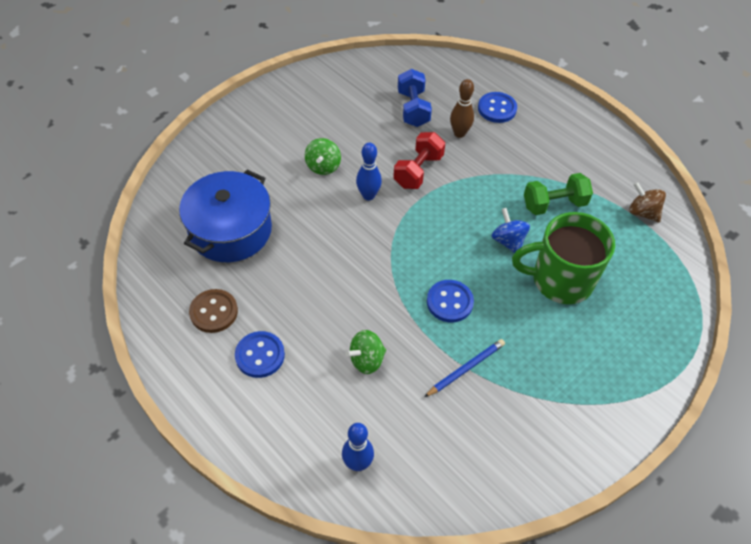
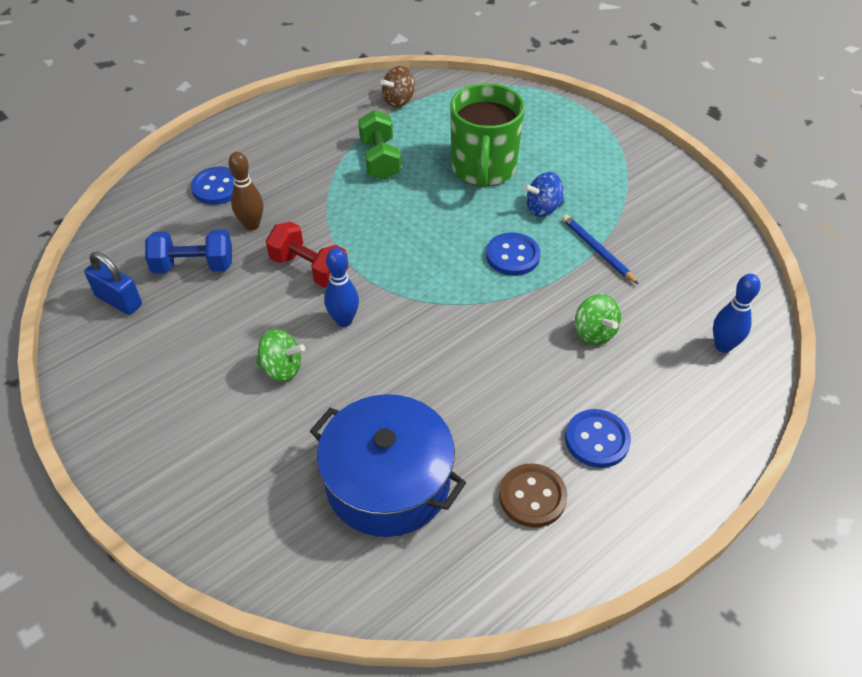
camera: 85 degrees left, 5 degrees down
(377, 78) = (119, 300): none -> blue padlock
(508, 241) = (429, 201): blue spinning top -> blue spinning top (543, 208)

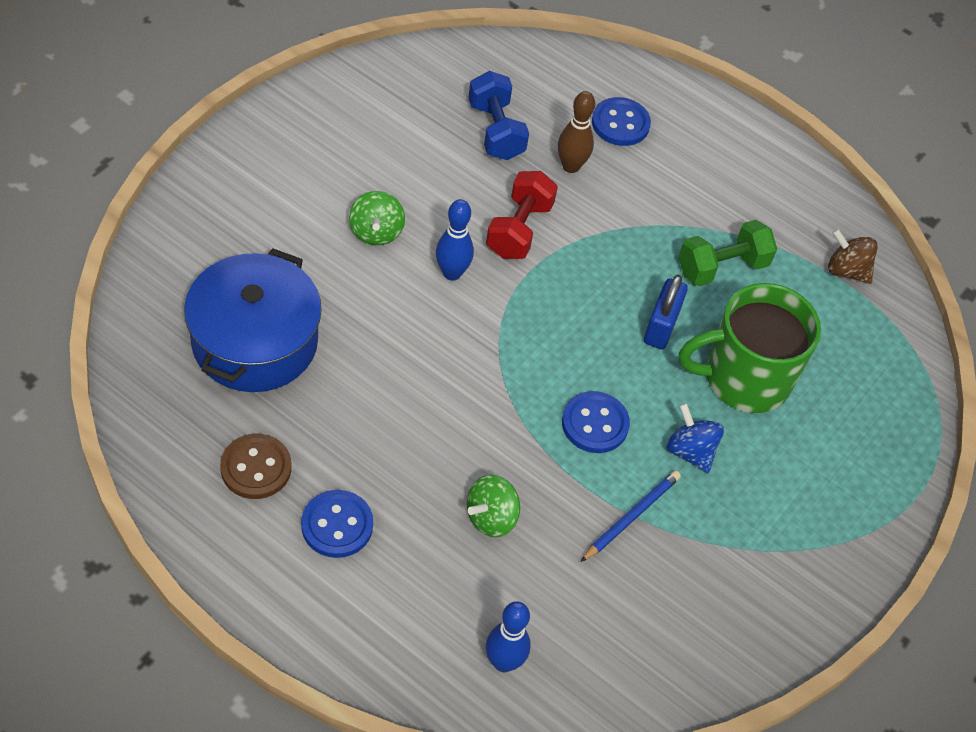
camera: 70 degrees right, 5 degrees up
(119, 300) = (433, 84): blue padlock -> blue padlock (661, 326)

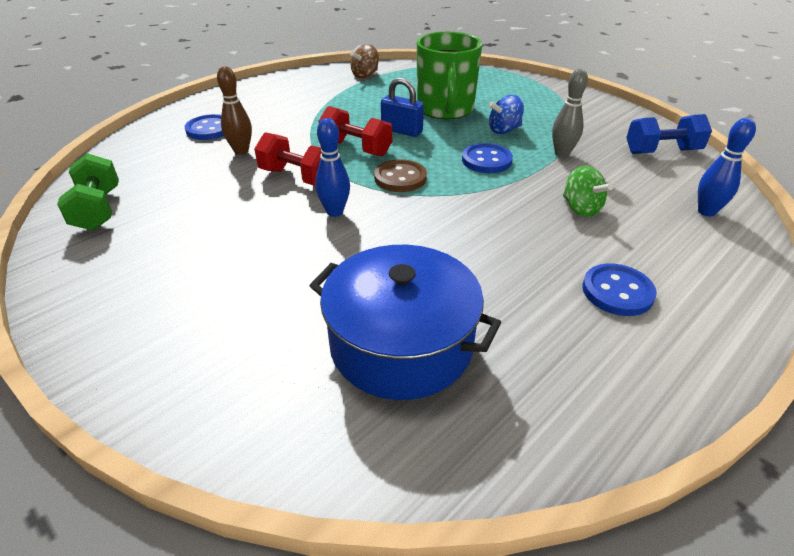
camera: 75 degrees left, 15 degrees down
(256, 468) = (567, 347): brown button -> brown button (400, 178)
(376, 232) = (274, 251): green spinning top -> none
(495, 131) = (184, 180): blue dumbbell -> blue dumbbell (662, 152)
(600, 279) = (356, 148): none -> red dumbbell
(631, 517) = (562, 154): blue pencil -> grey bowling pin
(722, 267) = (354, 107): green dumbbell -> green dumbbell (98, 210)

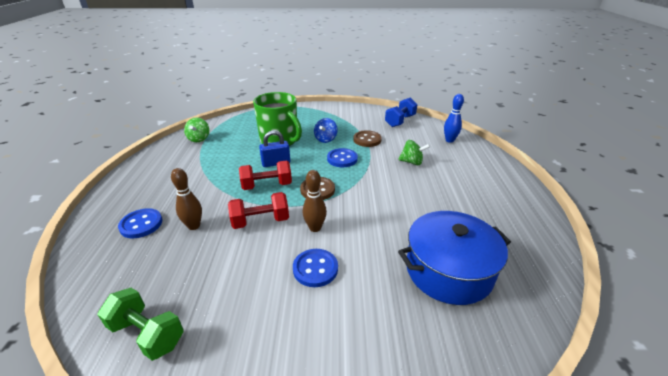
camera: 45 degrees left, 5 degrees down
(335, 212) = (315, 228): blue bowling pin -> brown bowling pin
(365, 75) = (199, 139): brown spinning top -> green spinning top
(562, 154) = (367, 140): grey bowling pin -> brown button
(617, 292) = (474, 191): blue button -> blue button (315, 269)

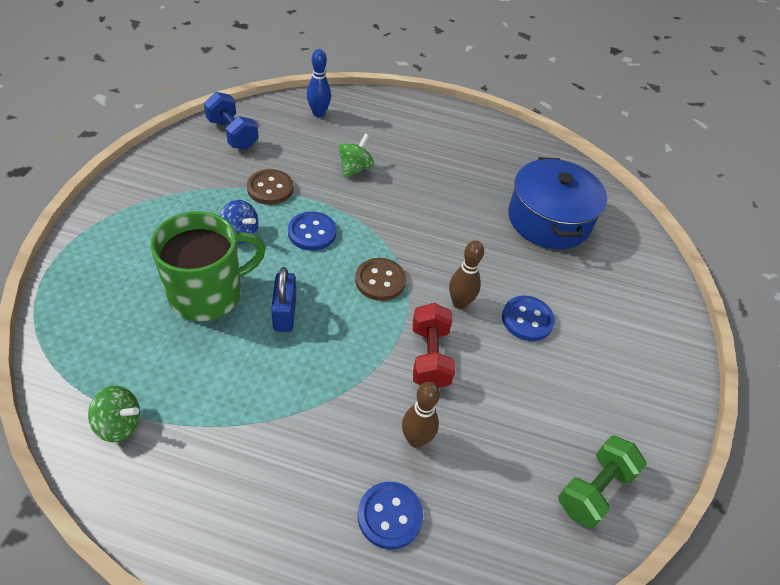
camera: 80 degrees left, 15 degrees up
(267, 186) = (346, 336): red dumbbell -> none

